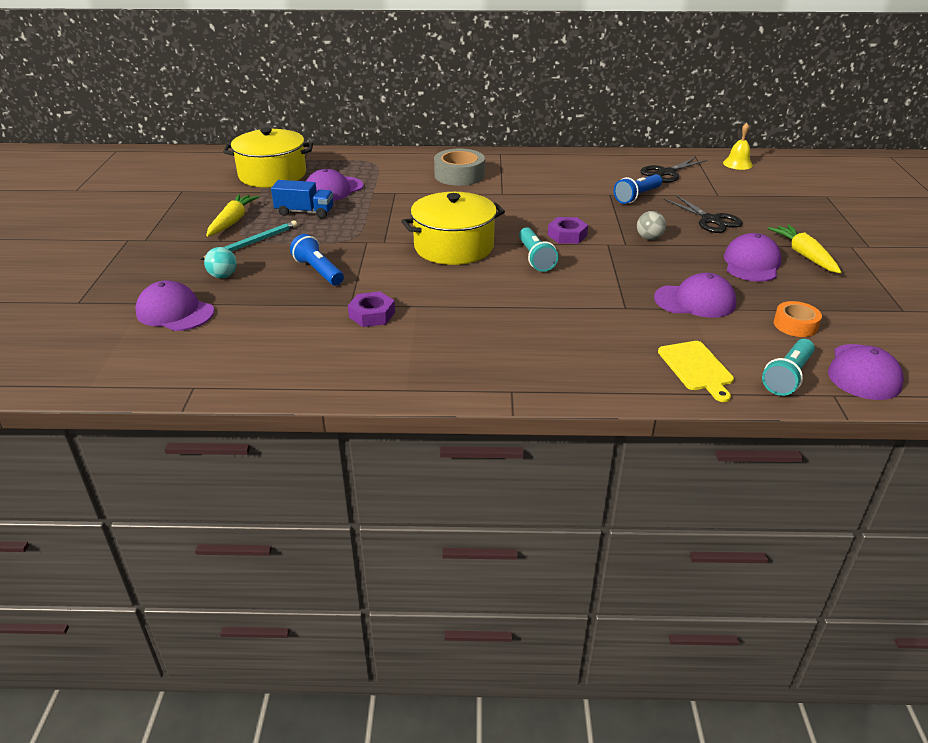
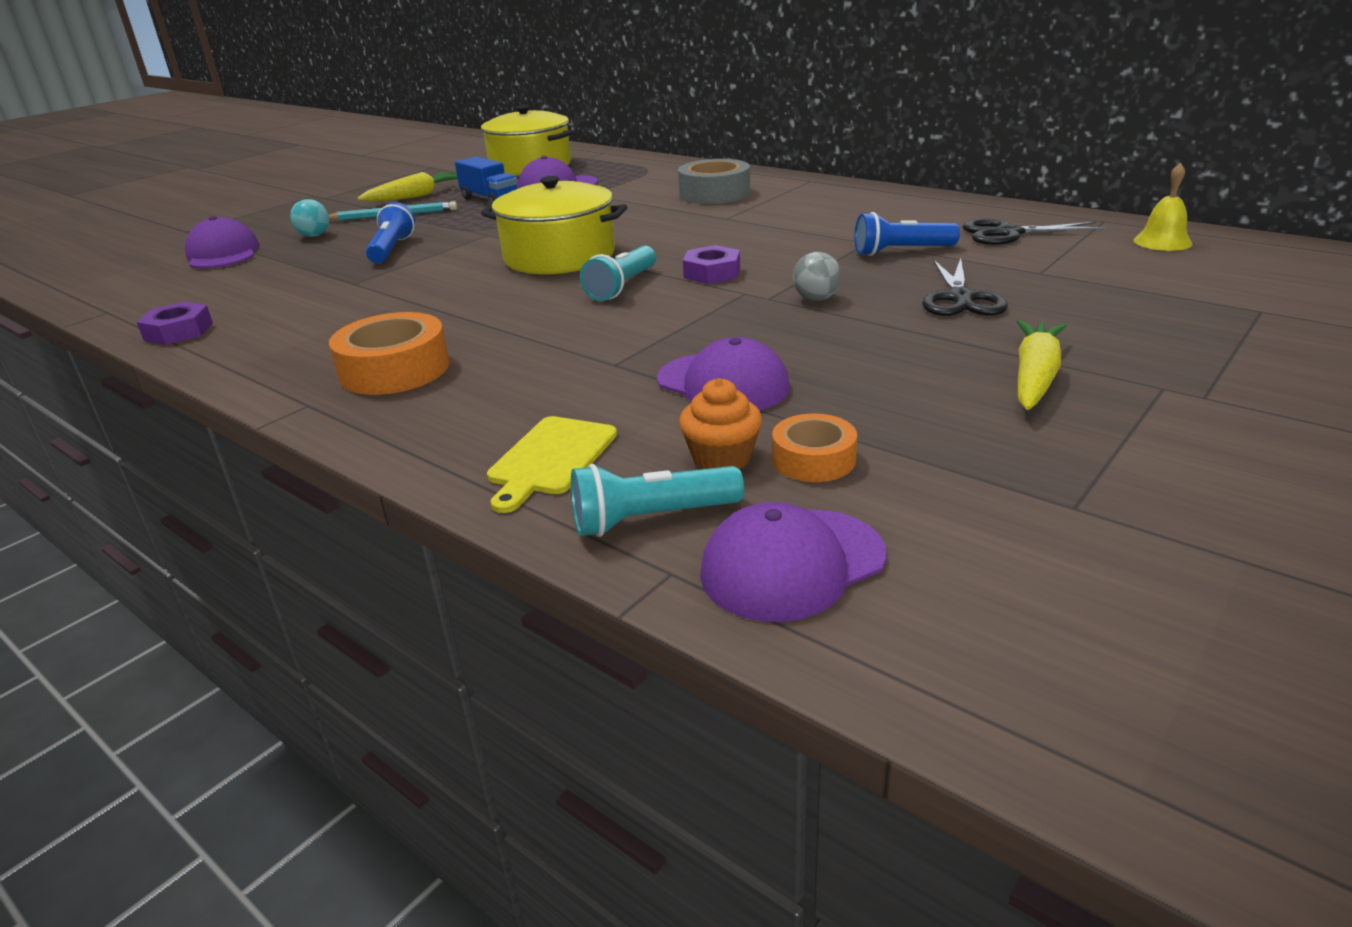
camera: 40 degrees right, 5 degrees down
(372, 314) = (351, 296): purple nut -> purple nut (178, 331)
(515, 352) = (394, 369): none -> orange tape
(751, 263) = (913, 364): purple cap -> none
(762, 338) = (721, 458): none -> orange cupcake

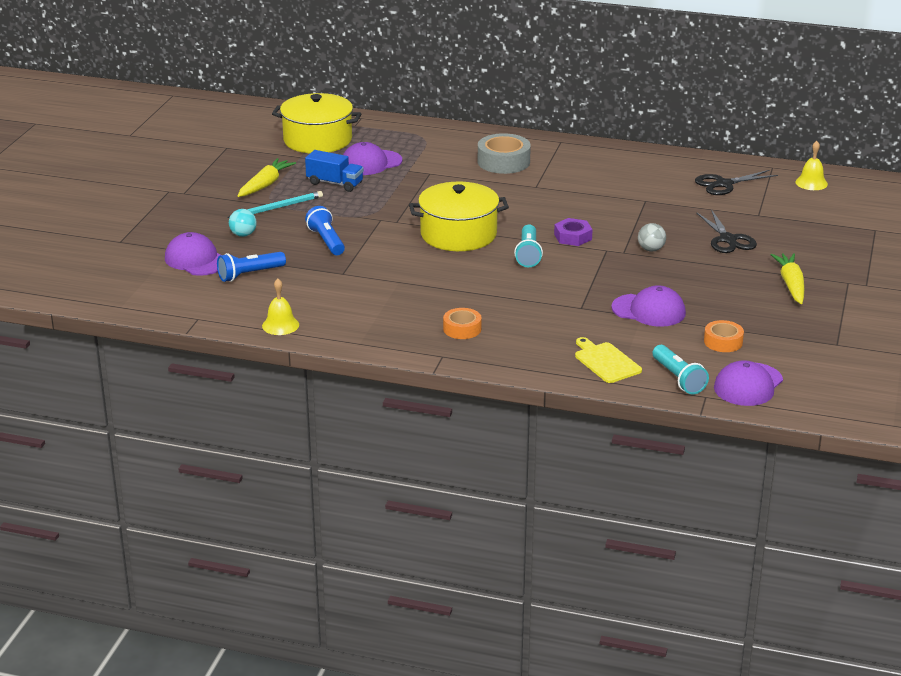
camera: 25 degrees left, 0 degrees up
(178, 331) = (280, 325): purple nut -> yellow bell
(394, 369) = (462, 329): orange tape -> orange tape, size x0.60
(550, 459) = (606, 361): yellow cutting board -> yellow cutting board turned 150 degrees clockwise
(651, 519) = (678, 379): turquoise flashlight -> turquoise flashlight turned 75 degrees counterclockwise
(721, 458) = (683, 348): orange cupcake -> none
(901, 251) = (671, 206): blue flashlight -> blue flashlight (249, 274)

